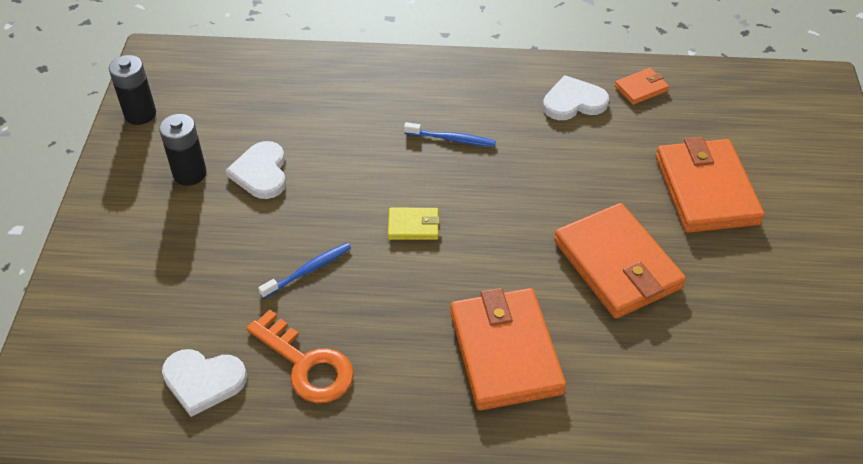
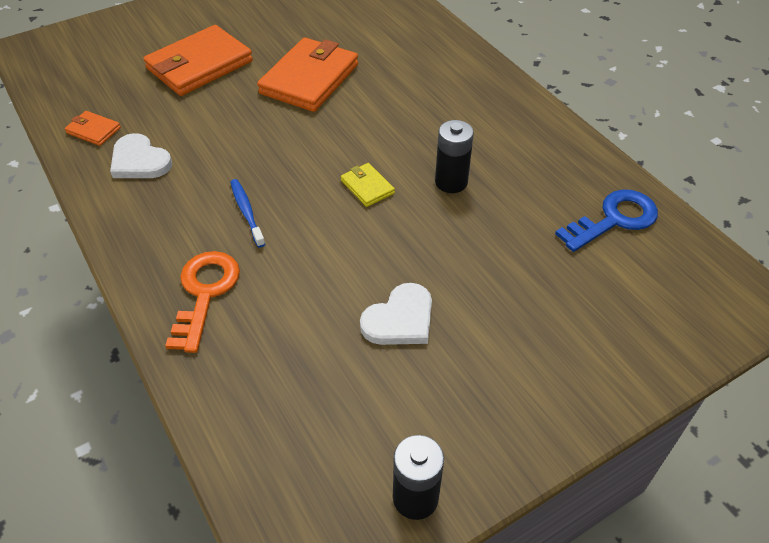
camera: 125 degrees left, 0 degrees up
(190, 174) = (452, 376): black battery -> black battery (451, 182)
(203, 381) = (614, 219): white heart -> blue key
(307, 364) = (541, 176): orange key -> orange key (204, 293)
(308, 270) = (468, 221): blue toothbrush -> none
(505, 352) = (430, 97): orange wallet -> none

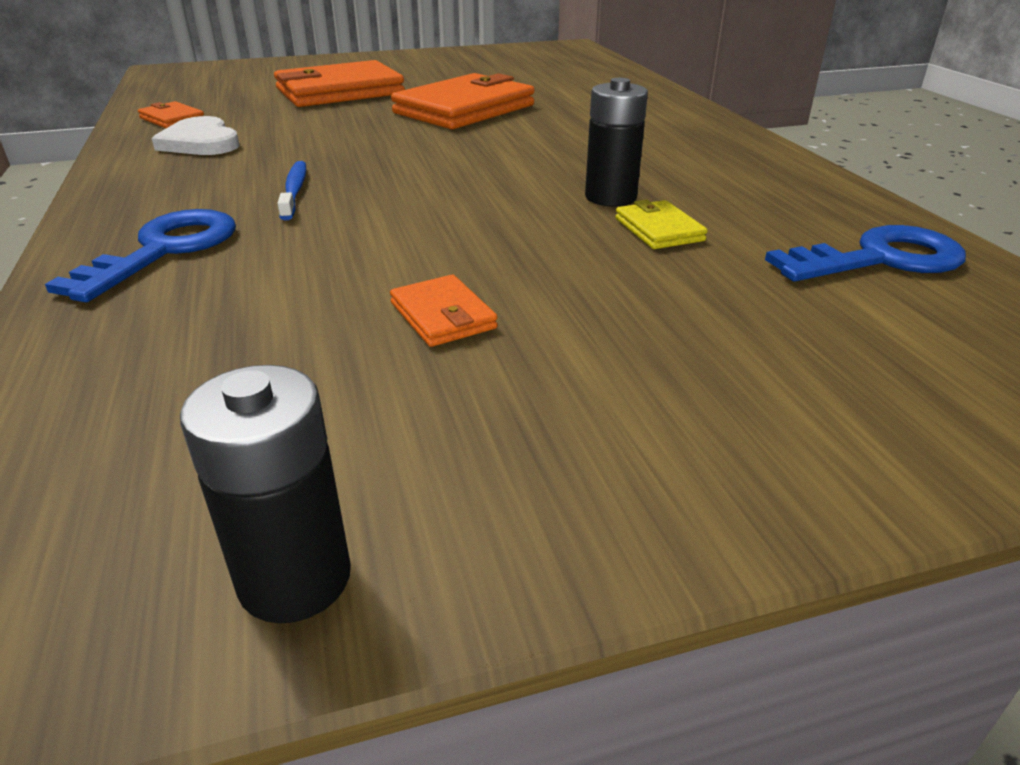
camera: 15 degrees right, 15 degrees down
(204, 293) = (164, 250): orange key -> blue key
(367, 187) = (481, 189): yellow wallet -> yellow wallet (658, 229)
(400, 319) = (443, 316): white heart -> orange wallet

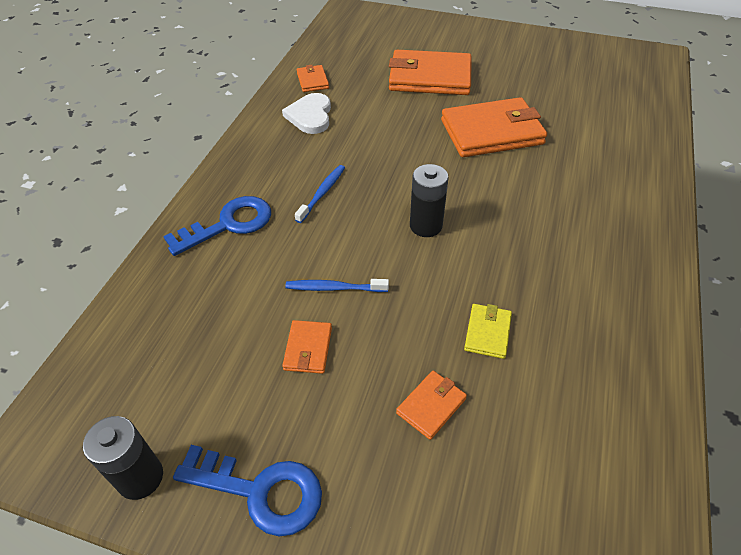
camera: 35 degrees right, 15 degrees up
(413, 255) = (334, 288): none -> blue toothbrush
(610, 197) = (491, 283): black battery -> black battery (426, 226)
(678, 302) = (431, 406): none -> orange wallet
(880, 259) = (598, 437): blue key -> blue key (261, 491)

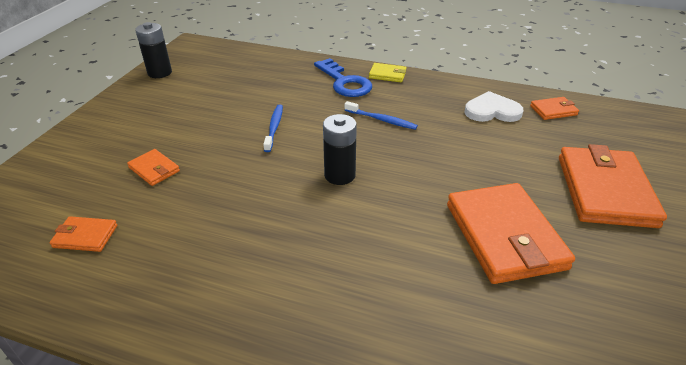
camera: 90 degrees right, 10 degrees down
(261, 491) = (131, 106): blue key -> none
(308, 349) = (222, 118): orange wallet -> orange wallet (85, 236)
(487, 332) = (208, 203): yellow wallet -> yellow wallet (387, 75)

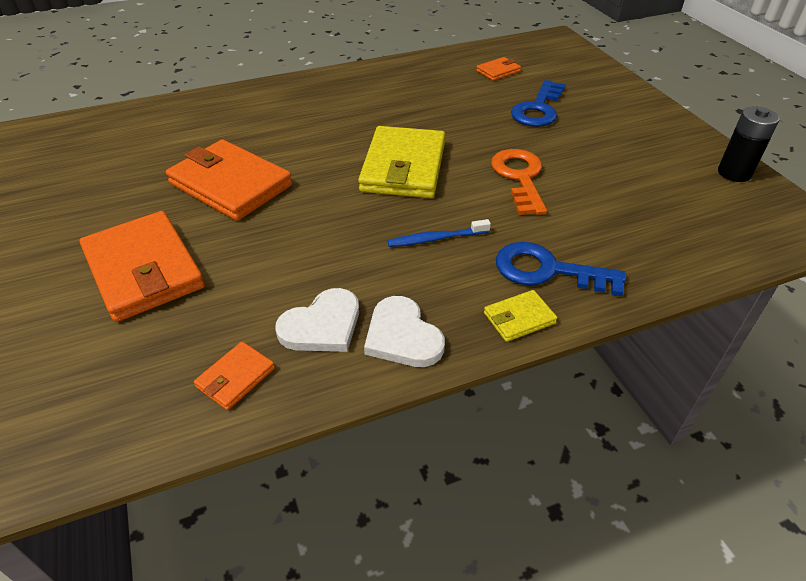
camera: 140 degrees right, 5 degrees up
(154, 169) = (538, 109): orange wallet -> blue key
(274, 127) = (519, 177): blue toothbrush -> orange key
(340, 175) = (403, 167): black battery -> yellow wallet
(452, 91) = (402, 336): none -> white heart

